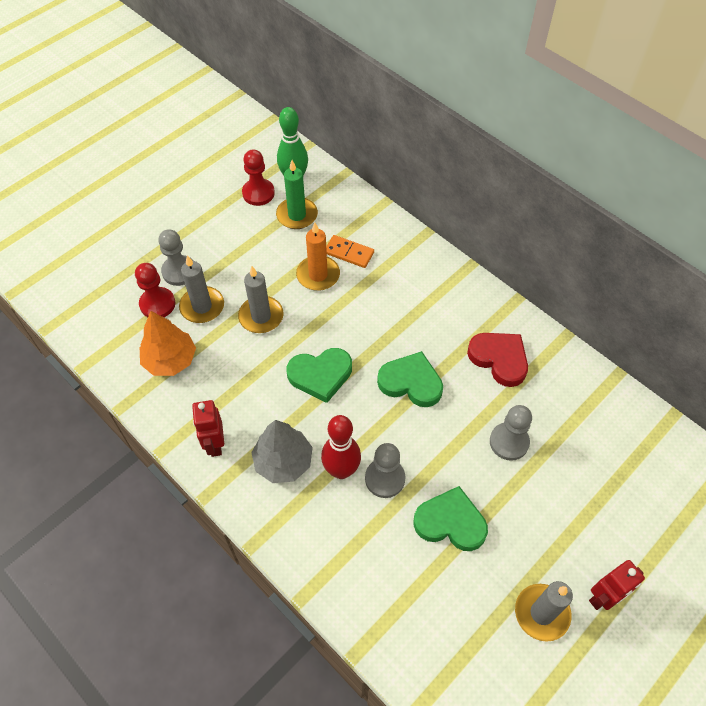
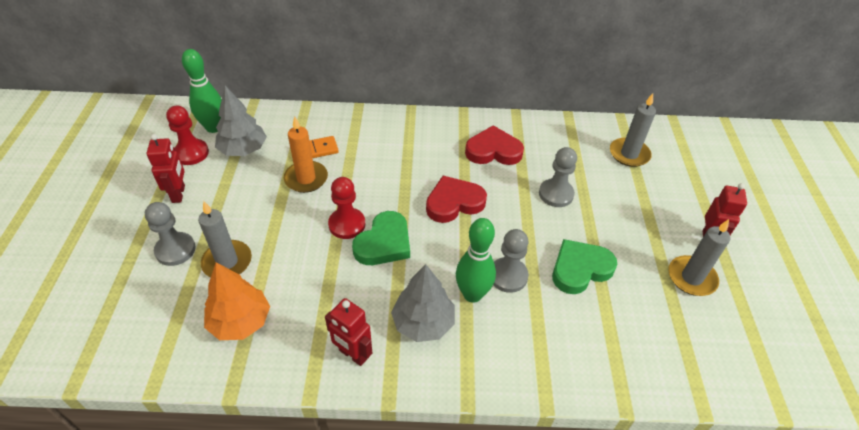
camera: 45 degrees left, 10 degrees down
(157, 304) = (180, 287): red pawn -> red pawn (347, 224)
(220, 225) = (179, 194): none -> red robot
(261, 316) = (289, 235): grey candle -> grey candle (629, 154)
(297, 215) = (243, 150): green candle -> grey tree
(341, 470) = (472, 294): red bowling pin -> green bowling pin
(411, 382) = (454, 202): green heart -> red heart

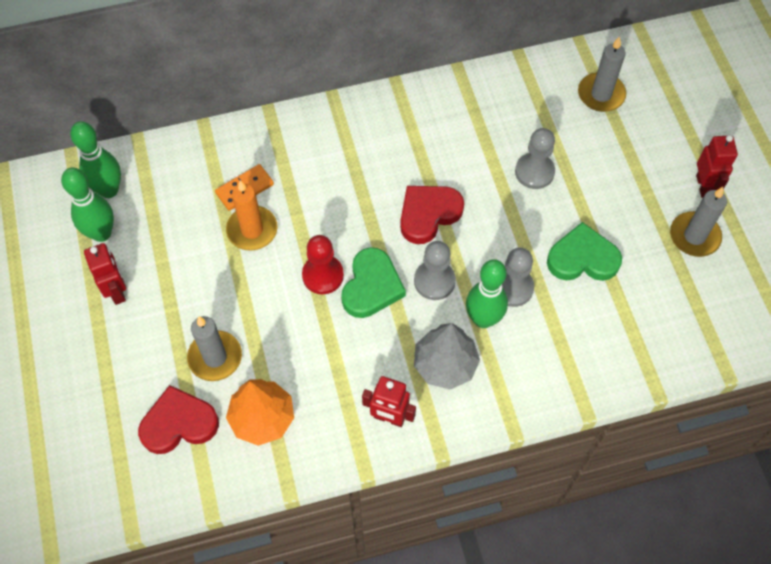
camera: 15 degrees left, 15 degrees up
(175, 250) = (152, 360): grey pawn -> grey pawn (434, 281)
(191, 153) = (101, 233): red pawn -> green bowling pin
(243, 150) = (160, 211): grey tree -> none
(493, 151) = (449, 132): red heart -> red heart (179, 423)
(580, 269) = (582, 258): green heart -> green heart turned 45 degrees clockwise

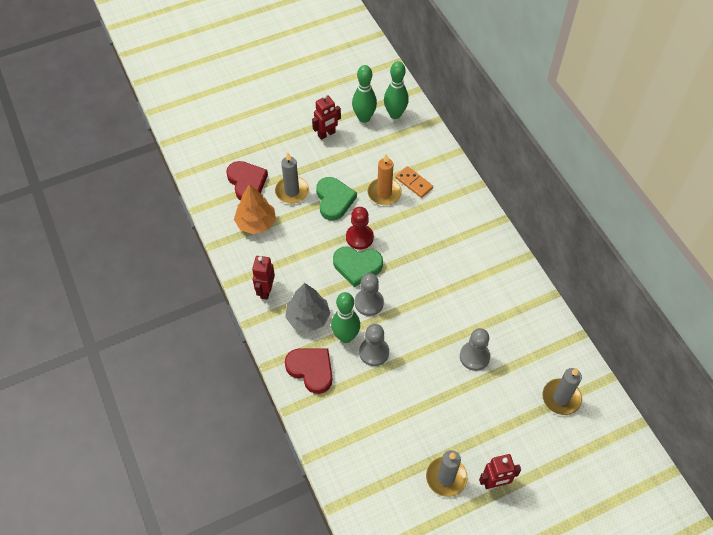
camera: 80 degrees right, 5 degrees down
(428, 214) = (420, 292): red heart -> red heart (311, 370)
(582, 258) = (408, 397): green heart -> green heart (334, 200)

